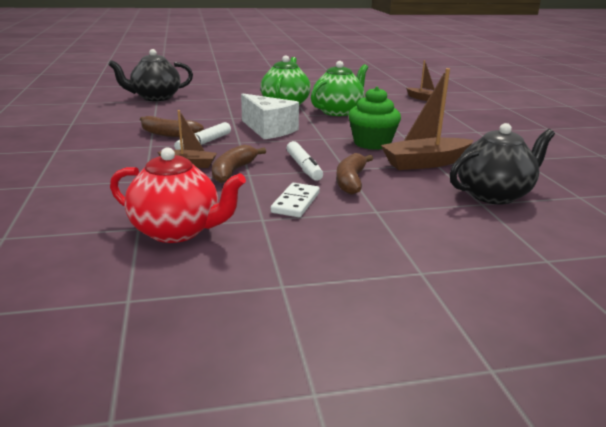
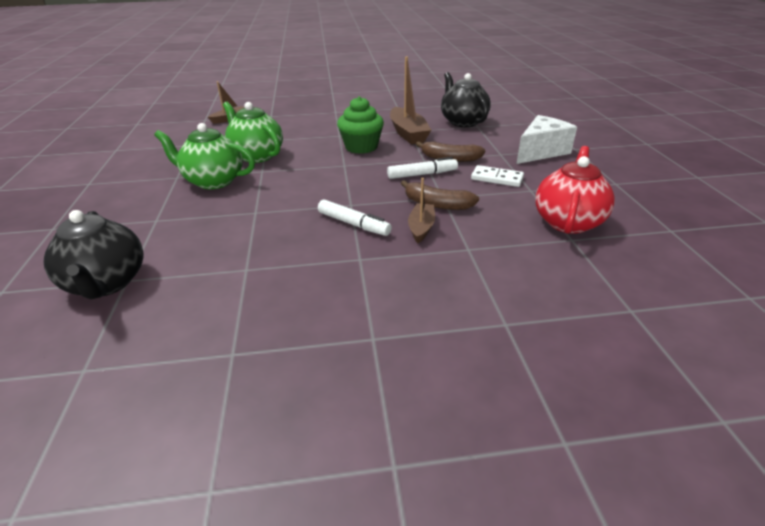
camera: 85 degrees left, 10 degrees up
(168, 134) = (316, 250): brown banana -> none
(268, 130) = (311, 190): white cheese -> white cheese (541, 152)

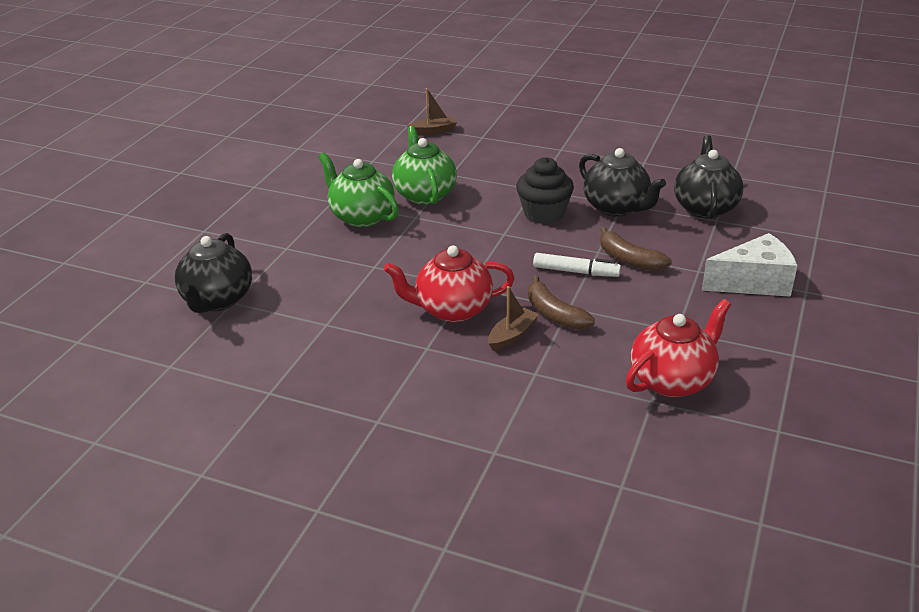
camera: 30 degrees right, 0 degrees up
(353, 224) = (452, 310): white marker -> red teapot
(361, 147) = (544, 213): green cupcake -> black cupcake
(408, 133) = (616, 208): brown boat -> black teapot
(497, 178) = (655, 303): white domino -> none

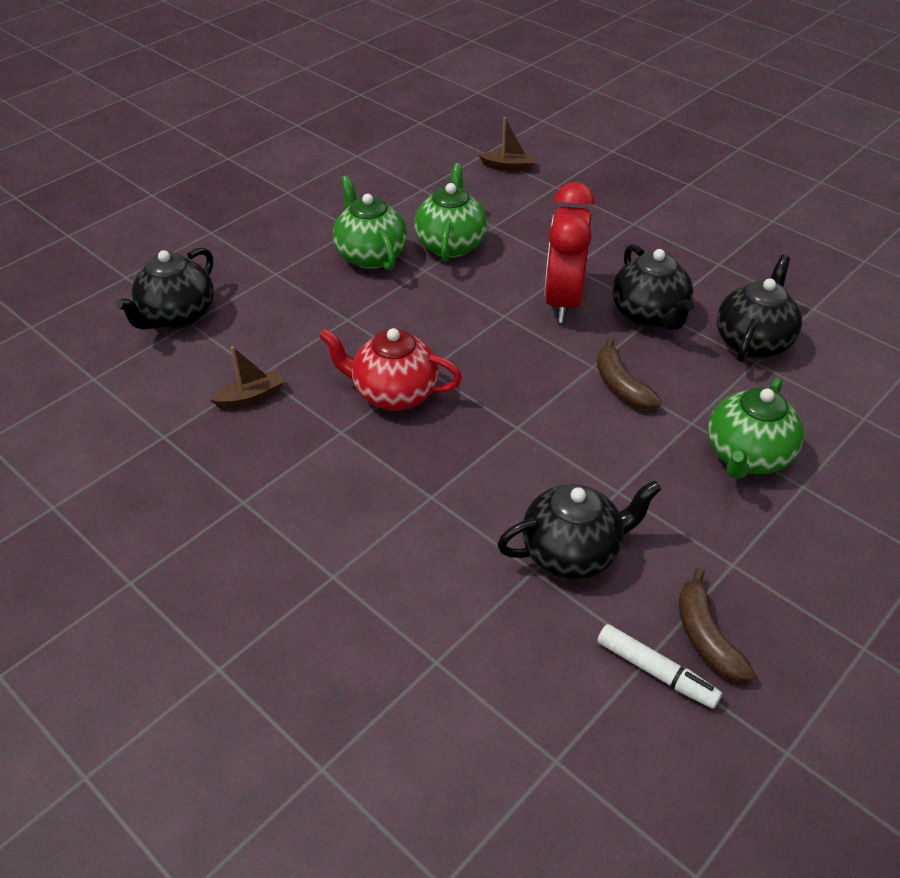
camera: 20 degrees right, 10 degrees up
(512, 335) = (435, 443): brown boat -> brown boat (250, 397)
(544, 213) = (563, 301): black cupcake -> red clock
(554, 314) = (496, 431): brown banana -> brown banana (706, 637)
(576, 272) = (552, 385): white marker -> white marker (656, 672)
(673, 380) = (572, 552): red teapot -> black teapot
(753, 282) = (746, 456): white cheese -> green teapot

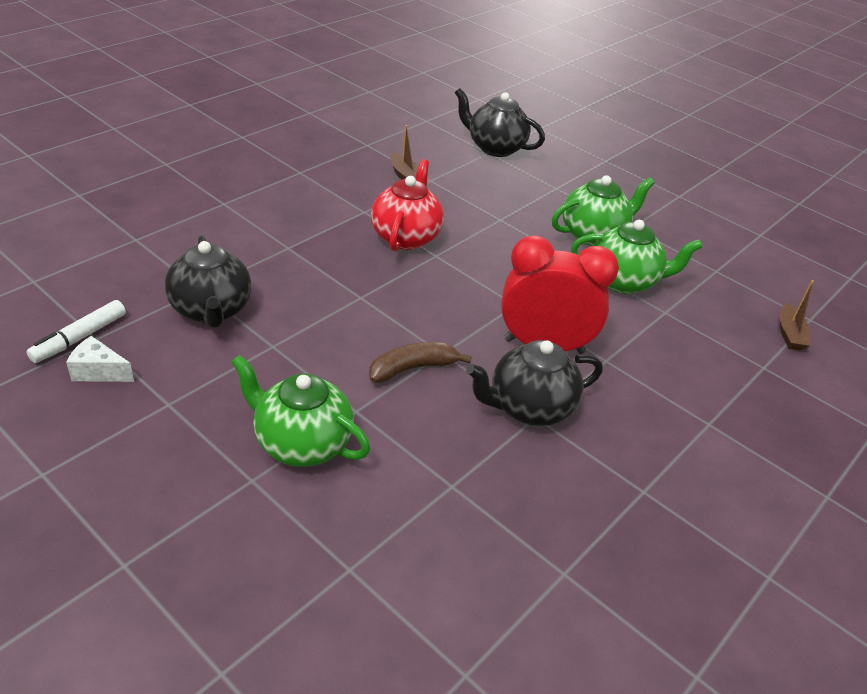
camera: 85 degrees right, 5 degrees down
(706, 637) = (99, 371): brown banana -> white cheese
(753, 342) = (488, 491): black teapot -> none

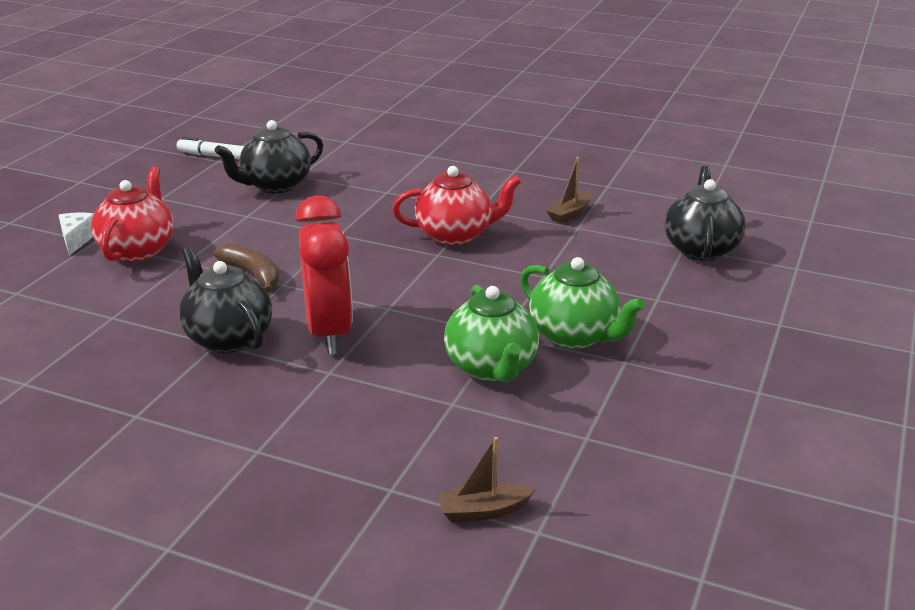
camera: 75 degrees right, 10 degrees down
(99, 371) = (183, 170): white cheese -> white cheese (77, 240)
(301, 443) = (138, 250): green teapot -> red teapot

